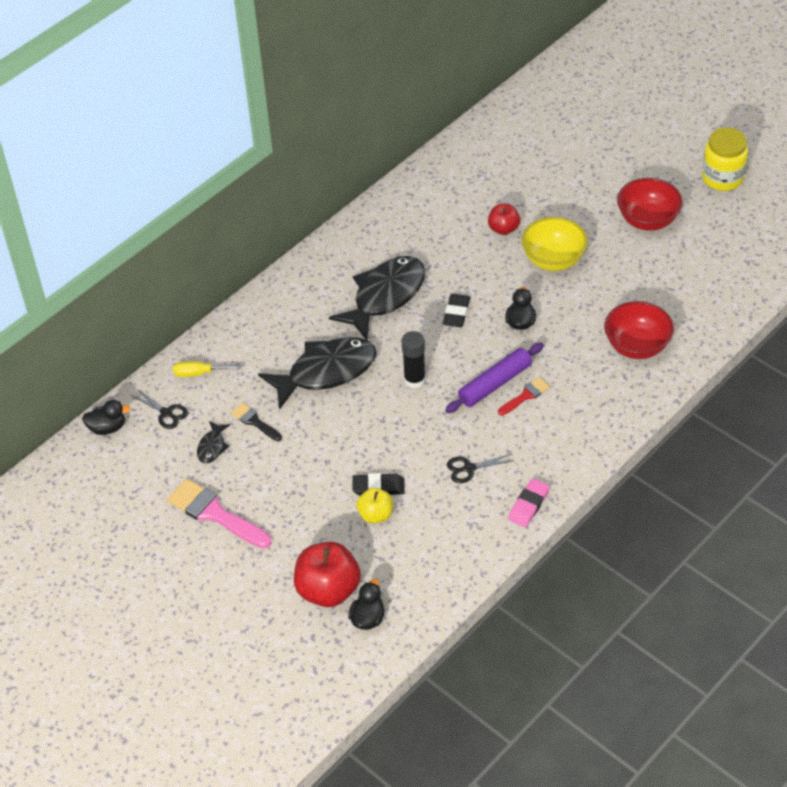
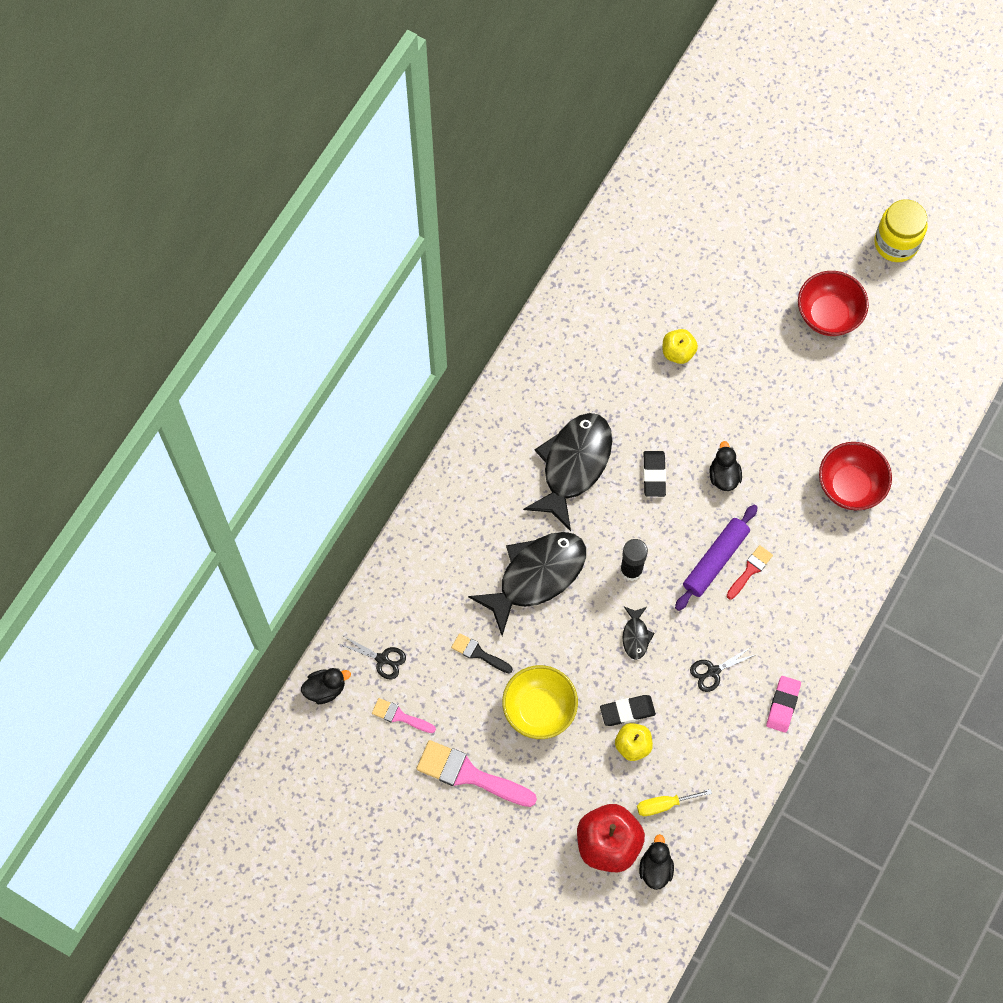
camera: 15 degrees left, 20 degrees up
(167, 458) = (400, 716): none -> pink brush
(199, 373) = (402, 602): yellow screwdriver -> yellow screwdriver (664, 804)
(212, 447) = (443, 693): black fish -> black fish (635, 636)
(503, 229) = (678, 352): red apple -> yellow apple
(553, 260) = (740, 386): yellow bowl -> yellow bowl (539, 709)

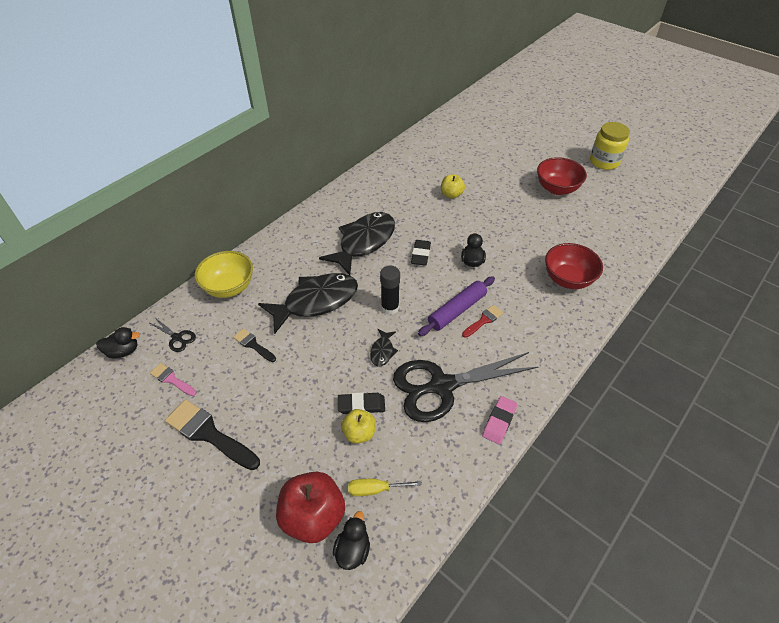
camera: 10 degrees right, 20 degrees down
(469, 775) = (209, 434): pink brush -> black brush
(539, 709) = (287, 392): yellow bowl -> yellow bowl (229, 287)
(713, 671) = (441, 386): black scissors -> black scissors, size x2.44

